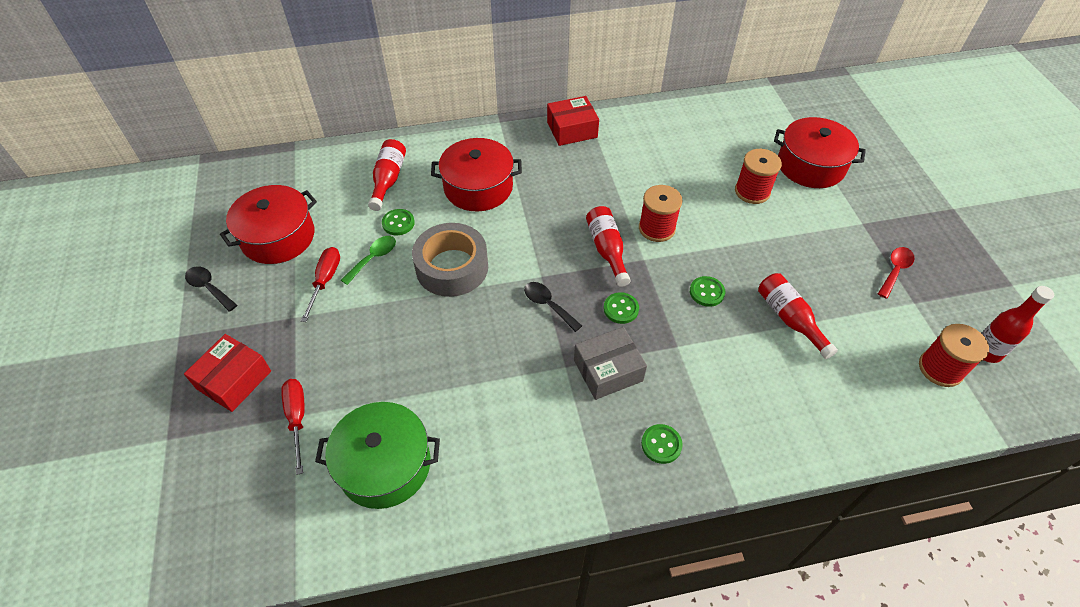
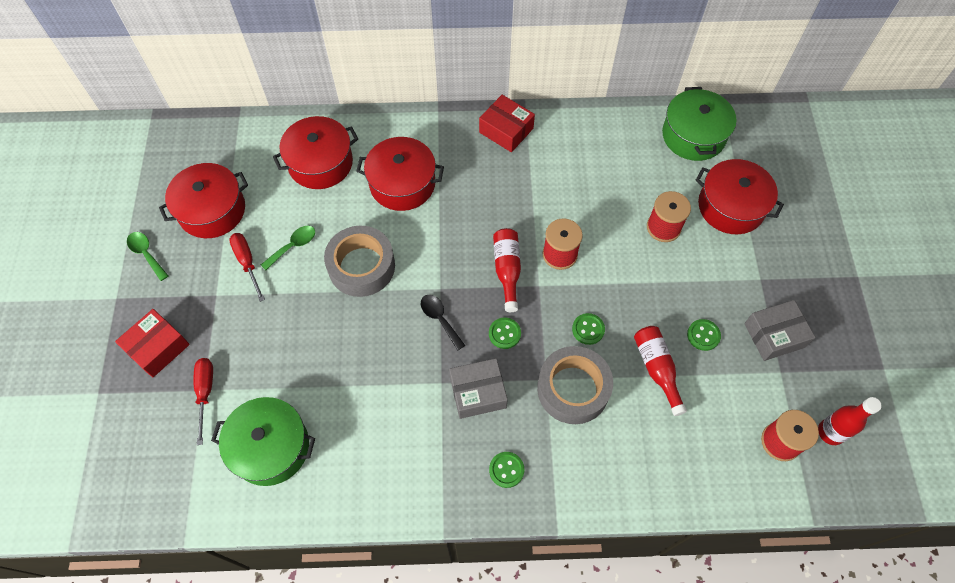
camera: 10 degrees right, 10 degrees up
(209, 288) = (146, 254): black spoon -> green spoon
(325, 281) = (247, 263): red screwdriver -> red screwdriver turned 45 degrees counterclockwise
(388, 180) = (320, 163): red bottle -> red pot
(398, 223) = (321, 212): green button -> green button (703, 335)
(572, 130) = (506, 130): red box -> red box turned 45 degrees clockwise
(709, 351) = (573, 389): none -> grey tape
(754, 112) = (693, 135): none -> green pot
(895, 270) = (774, 335): red spoon -> grey box

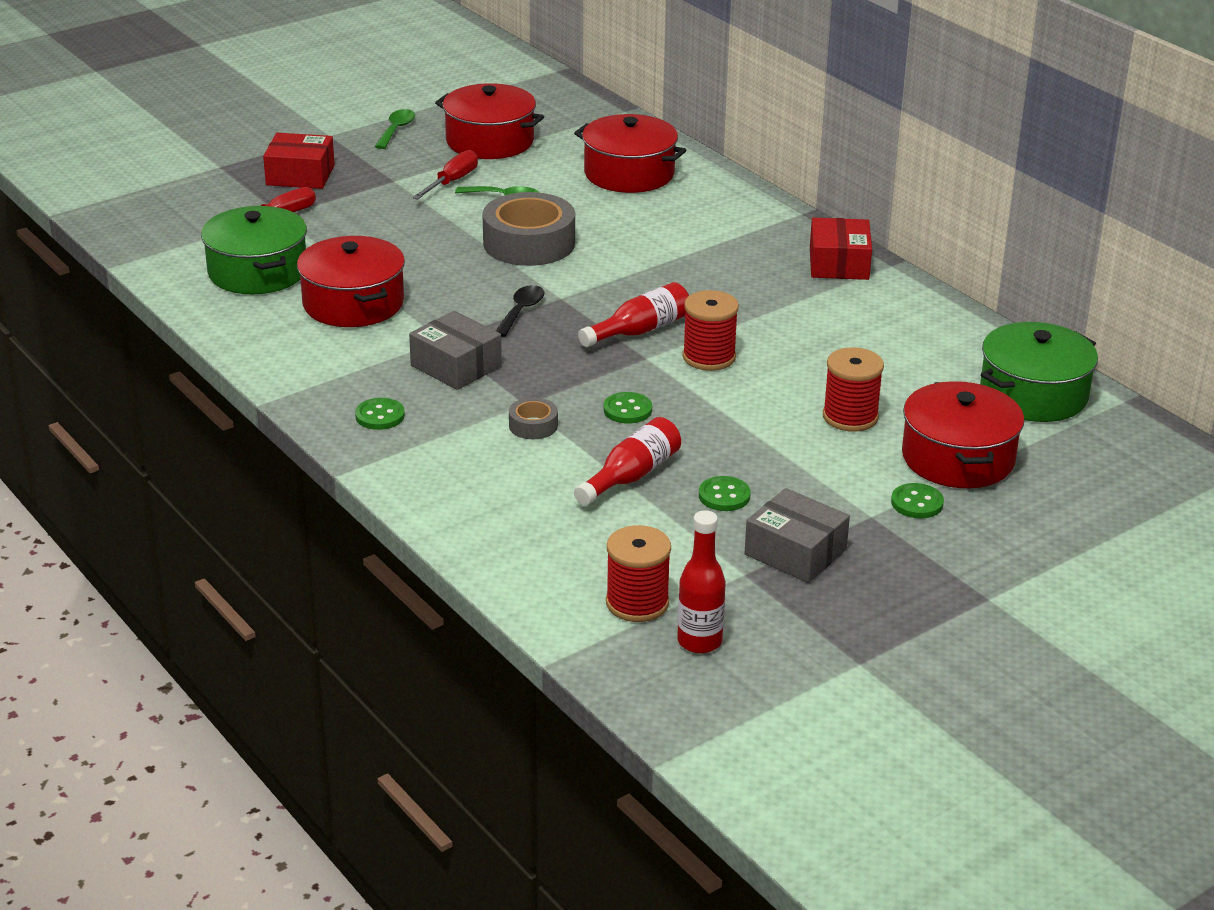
camera: 55 degrees right, 30 degrees down
(402, 184) = (669, 228): red pot -> red pot (353, 303)
(504, 334) = (552, 357): green button -> green button (917, 503)
(573, 389) = (533, 425): grey tape -> grey tape, size x0.46

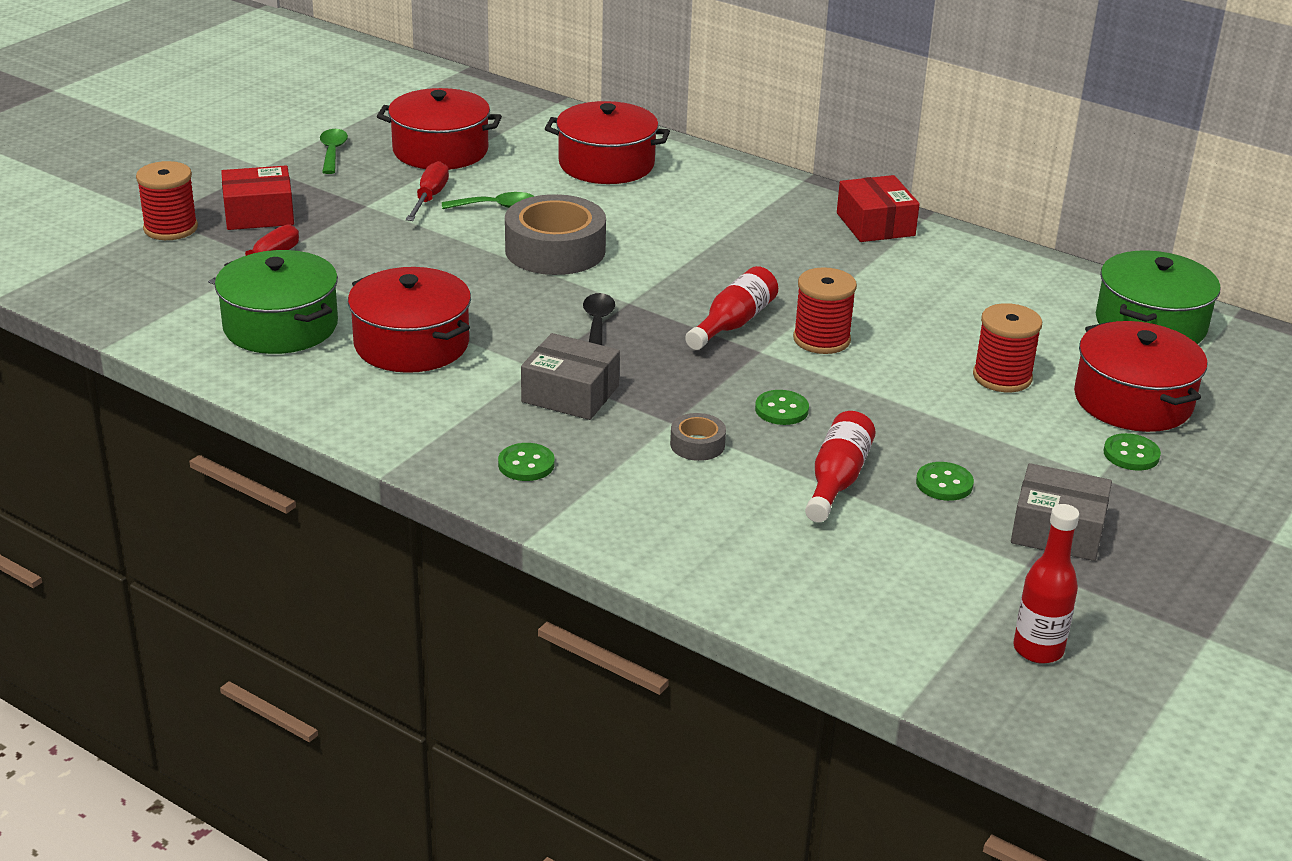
camera: 20 degrees left, 0 degrees up
(637, 603) = (944, 620): red spool -> red spool (170, 228)

